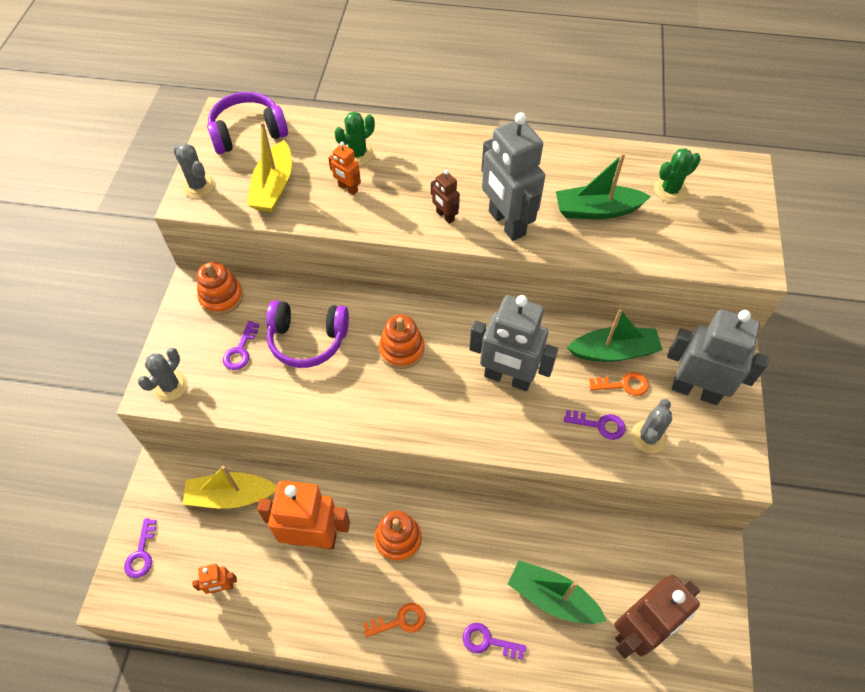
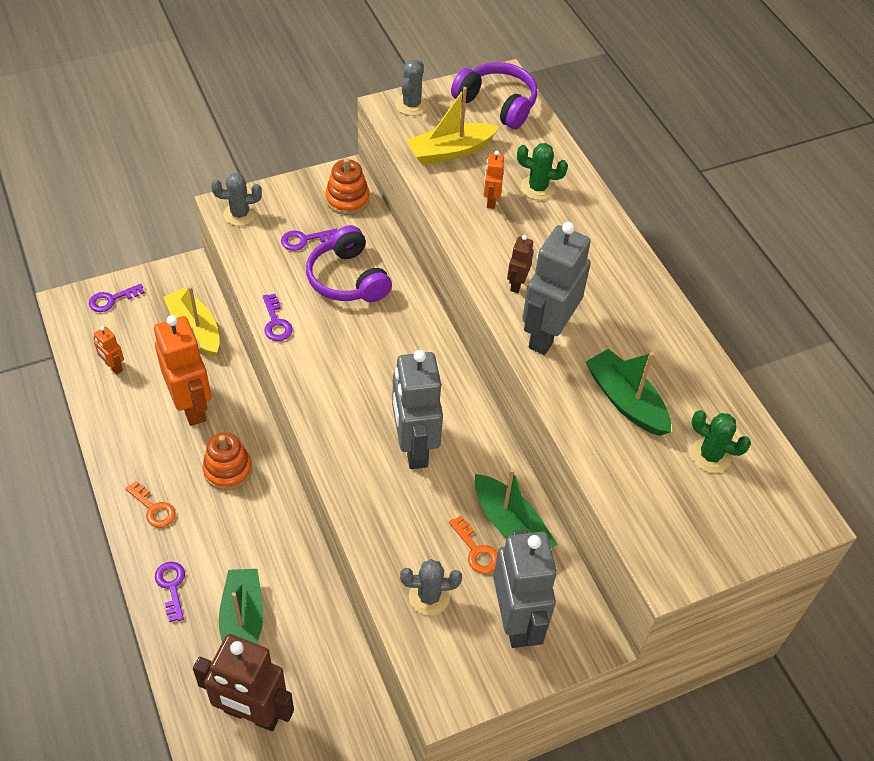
camera: 55 degrees right, 5 degrees down
(402, 349) = (386, 351): orange stacking toy -> none
(599, 425) = (414, 547): purple key -> purple key (276, 322)

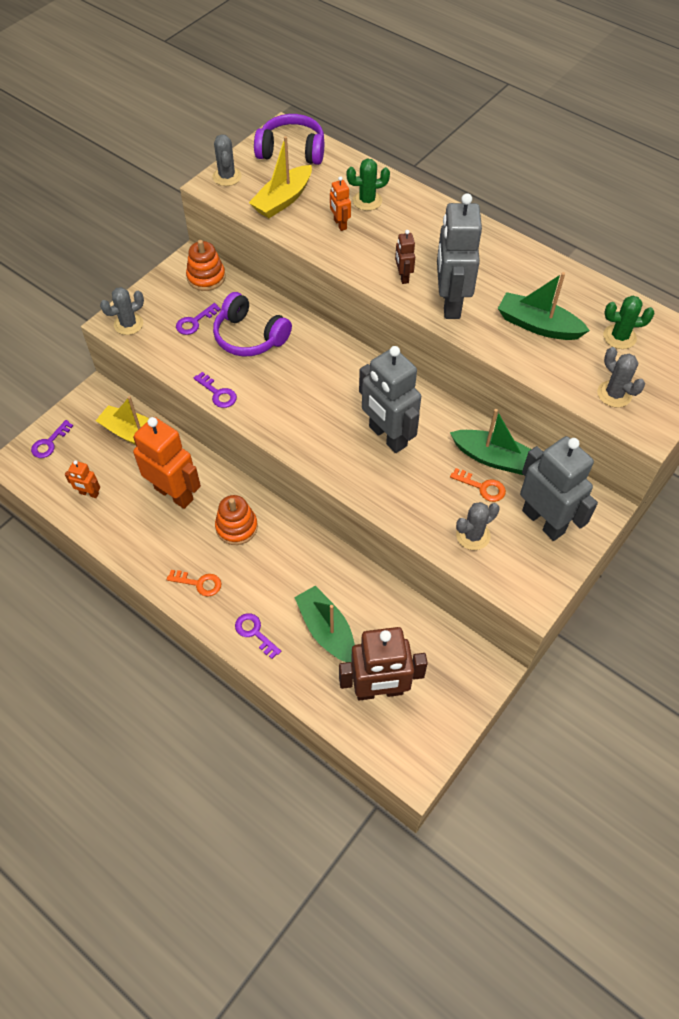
camera: 25 degrees left, 5 degrees up
(656, 515) = (614, 394): none -> grey cactus

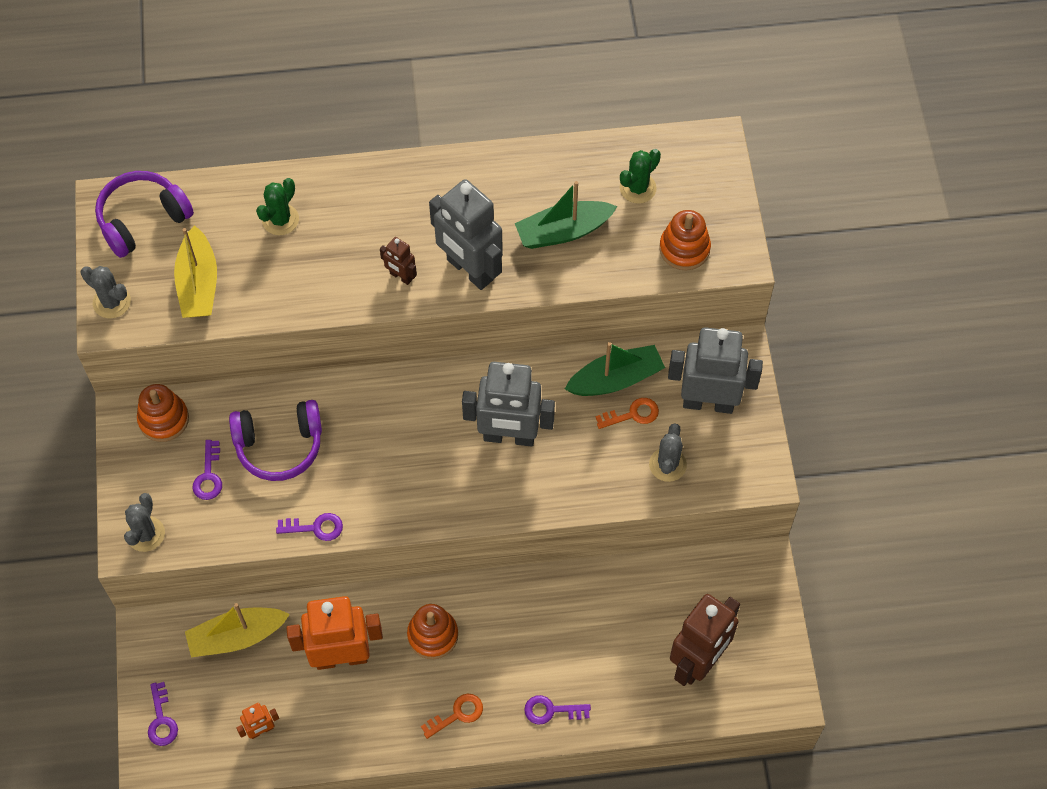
camera: 45 degrees left, 5 degrees up
(326, 630) = (606, 652): green boat -> none
(340, 224) = (283, 267): orange robot -> none
(614, 394) = (684, 249): grey cactus -> orange stacking toy

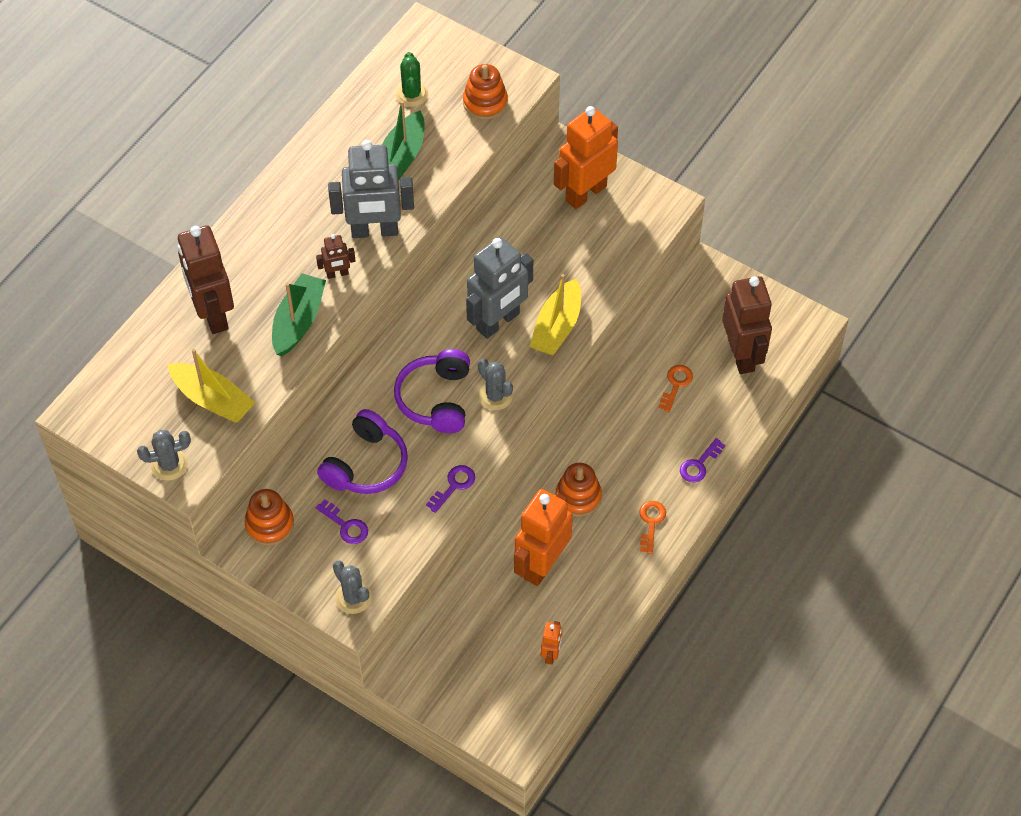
camera: 50 degrees left, 5 degrees down
(142, 219) = (118, 399): purple headphones -> purple headphones (436, 399)
(161, 720) = (483, 715): purple key -> none
(237, 637) = (463, 621): yellow boat -> yellow boat (557, 327)
(280, 220) = (213, 314): green cactus -> brown robot
(616, 379) = (516, 231): green boat -> green boat (298, 321)
(632, 414) = (552, 240): orange key -> orange key (676, 384)
(667, 465) = (608, 248): grey cactus -> grey cactus (495, 396)
(708, 402) = (585, 193): grey robot -> orange robot

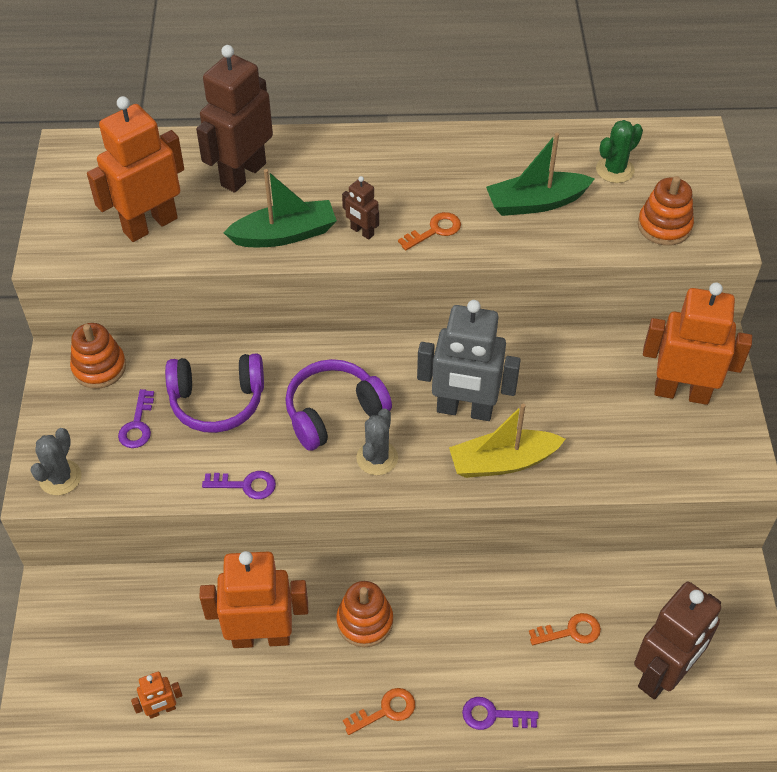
camera: 55 degrees right, 5 degrees down
(169, 465) = (57, 235): grey cactus -> none
(213, 399) = (150, 225): yellow boat -> orange robot
(374, 231) = (435, 230): grey robot -> orange key

